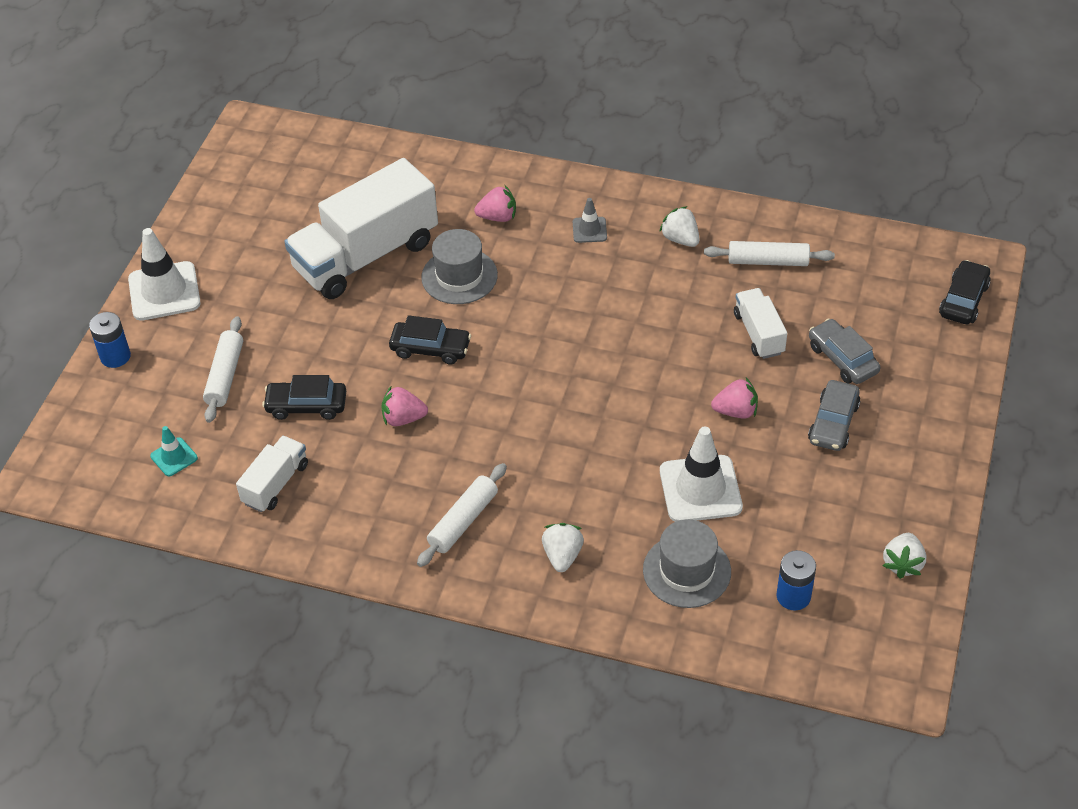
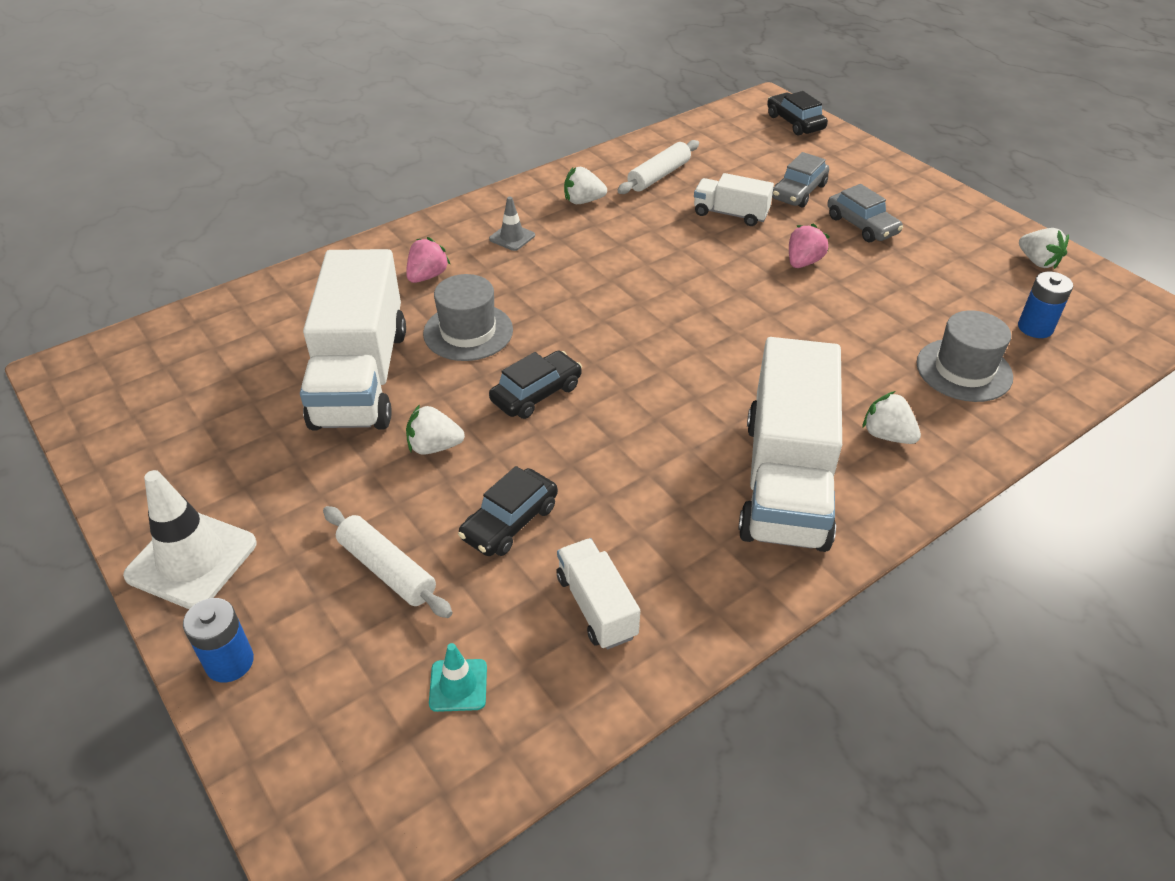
camera: 55 degrees left, 5 degrees down
(337, 331) = (434, 447): none -> white strawberry
(403, 418) = (607, 457): pink strawberry -> none
(463, 521) = (786, 481): white rolling pin -> white truck
(700, 489) = (874, 319): white traffic cone -> none
(842, 359) = (799, 192): grey car -> grey car turned 60 degrees counterclockwise

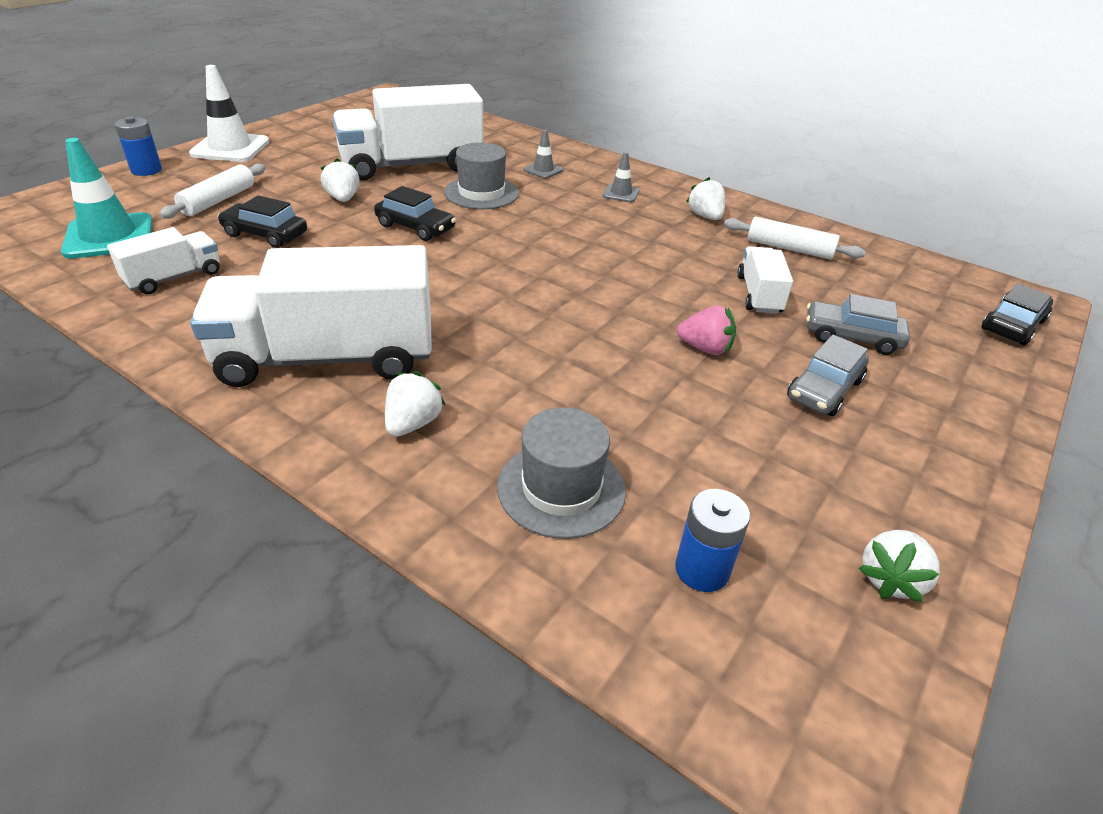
camera: 70 degrees right, 5 degrees down
(427, 276) = (543, 170): pink strawberry -> grey traffic cone
(458, 685) = (109, 236): turquoise traffic cone -> turquoise traffic cone, size x1.96

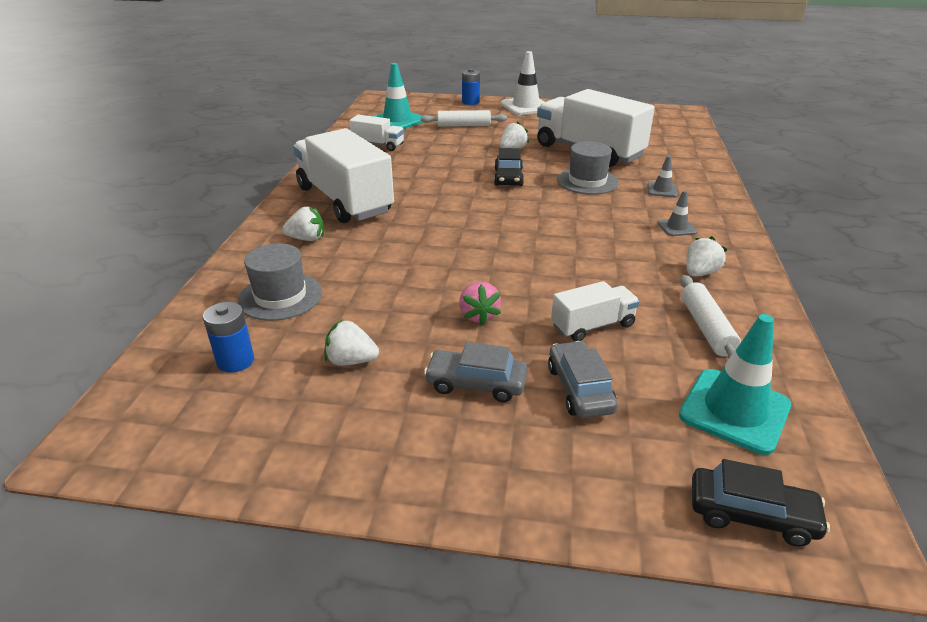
camera: 65 degrees right, 5 degrees down
(265, 234) = (444, 147): black car -> none
(890, 579) = (261, 446): white strawberry -> white strawberry (351, 361)
(900, 283) = (734, 410): none -> turquoise traffic cone

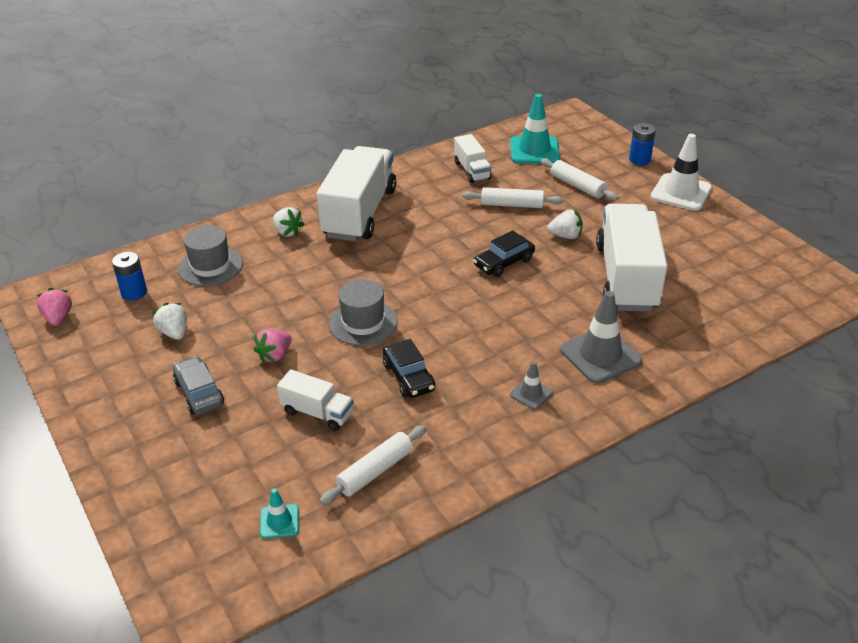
camera: 50 degrees right, 5 degrees up
(178, 440) = (58, 318): none -> pink strawberry
(445, 150) = (512, 205): none -> white rolling pin
(579, 389) = (235, 439): grey car -> none
(587, 181) = (557, 306): grey hat -> grey hat (363, 323)
(662, 190) = (600, 355): grey traffic cone -> grey traffic cone, size x1.96
(700, 273) = (461, 437): white strawberry -> none
(734, 410) = (279, 521): turquoise traffic cone -> turquoise traffic cone, size x0.51
(751, 514) = (177, 563): black car -> black car (408, 377)

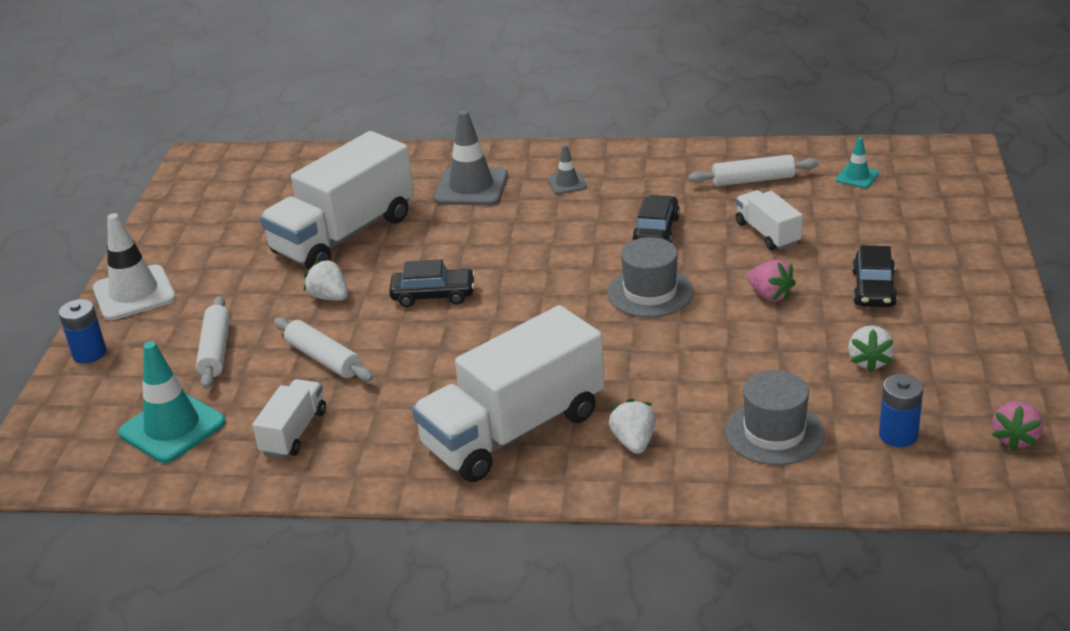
camera: 140 degrees left, 5 degrees down
(199, 393) = (873, 289): grey car -> black car
(275, 355) = (770, 295): pink strawberry -> pink strawberry turned 60 degrees clockwise

